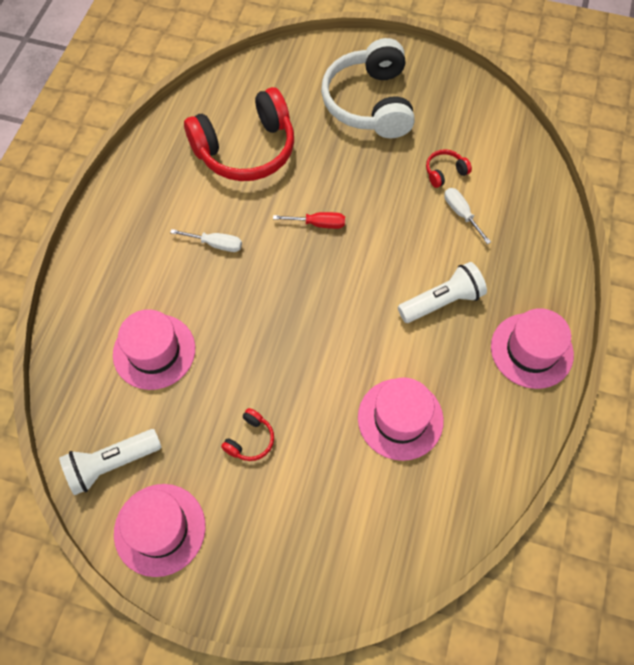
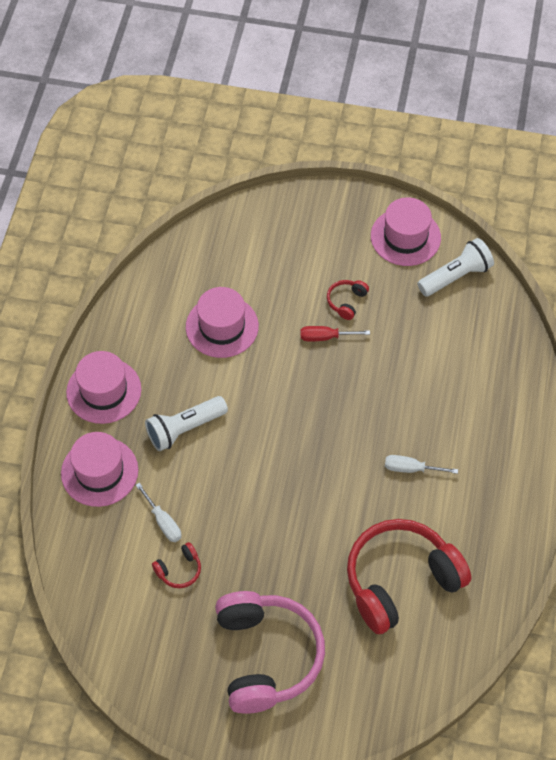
camera: 175 degrees right, 5 degrees down
(154, 351) = (445, 364): pink hat -> pink hat (99, 472)
(318, 224) = (311, 499): red screwdriver -> red screwdriver (326, 337)
(369, 103) = (266, 656): white headphones -> pink headphones

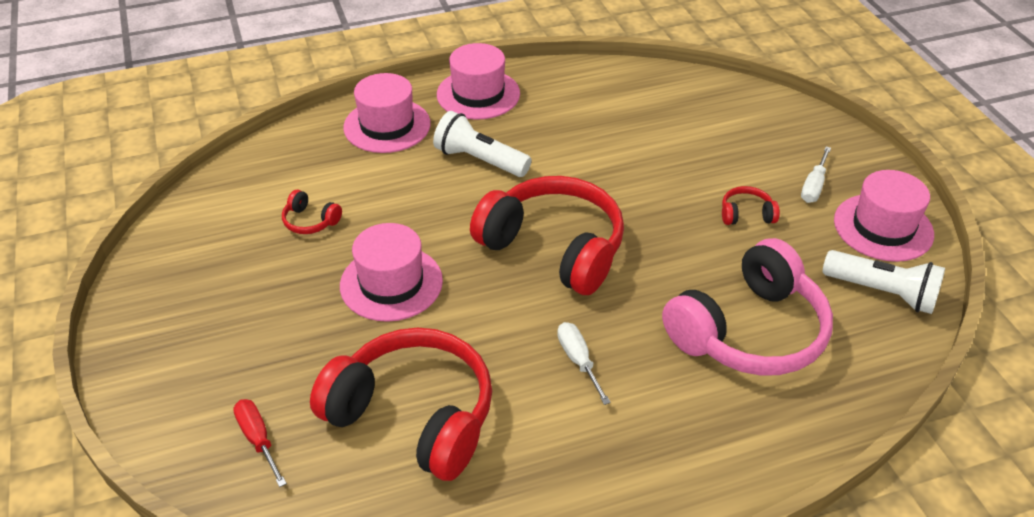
camera: 60 degrees right, 15 degrees down
(163, 521) = (360, 188): white screwdriver -> white screwdriver (814, 186)
(222, 326) = (621, 138): pink hat -> pink hat (391, 283)
(266, 656) = (240, 332): pink headphones -> pink headphones (749, 332)
(306, 430) = (554, 248): none -> red headphones
(326, 337) = (685, 216): red screwdriver -> red screwdriver (258, 440)

